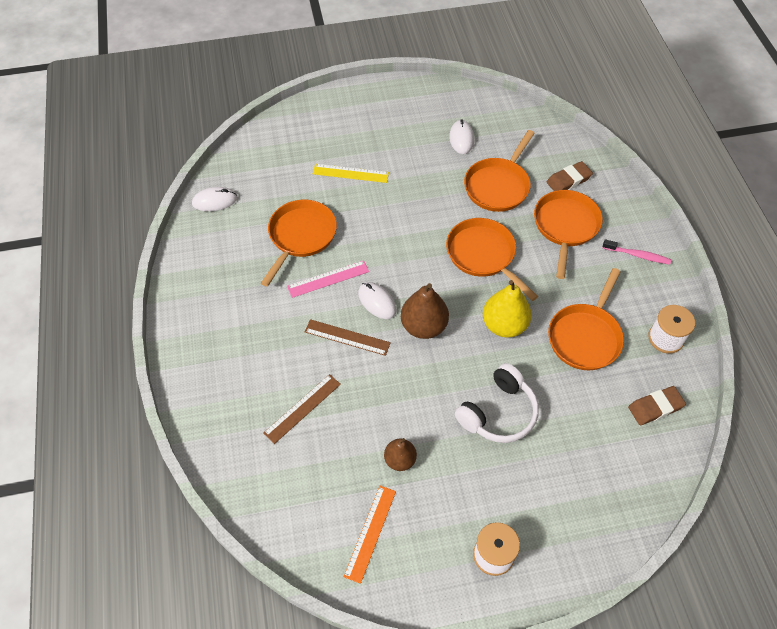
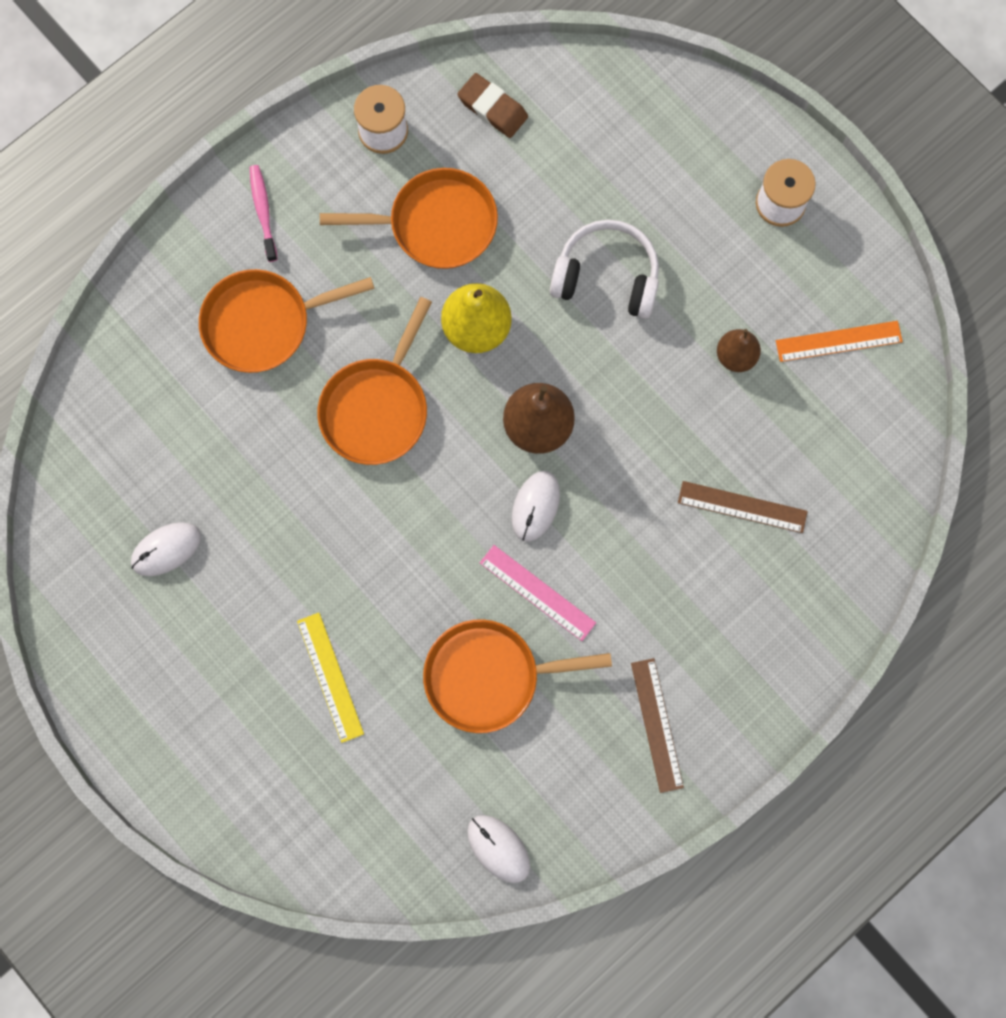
camera: 120 degrees left, 20 degrees up
(347, 337) = (612, 513): brown ruler -> brown ruler (656, 725)
(498, 186) = (235, 449): orange pan -> none
(568, 180) = (170, 356): brown eraser -> none

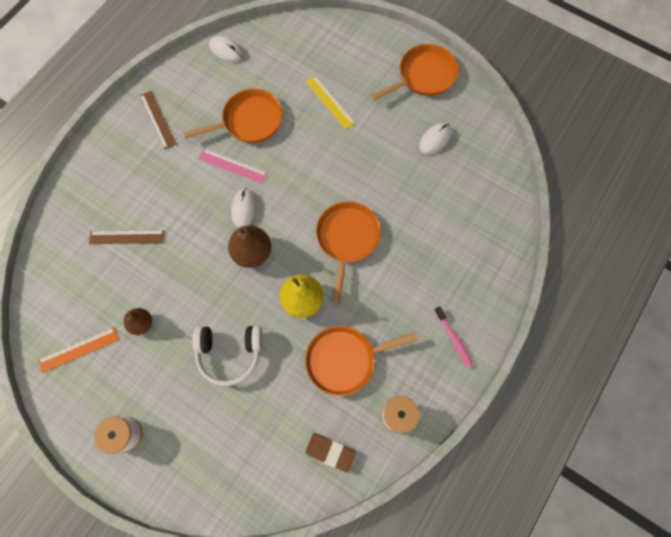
camera: 165 degrees right, 5 degrees down
(263, 323) = (428, 270): orange pan -> orange pan (423, 76)

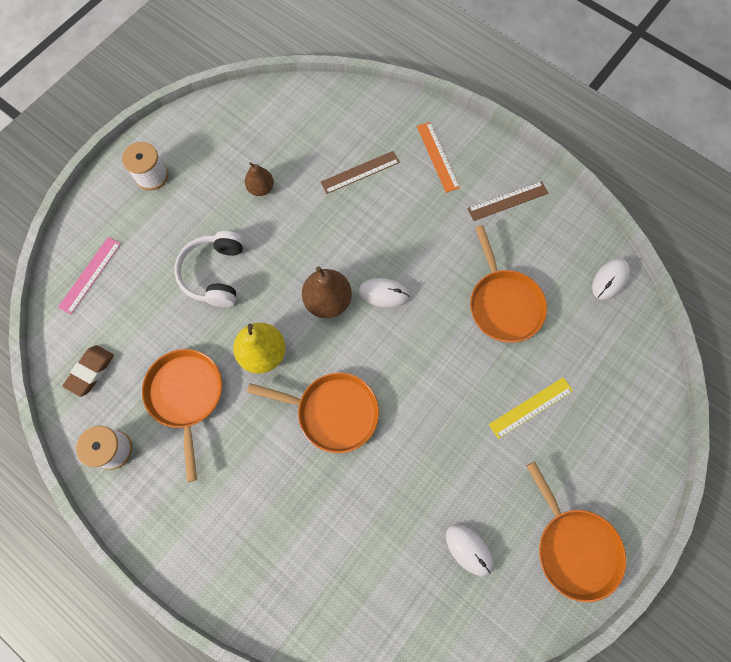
camera: 95 degrees right, 0 degrees up
(78, 350) = (243, 132): orange ruler -> orange ruler (437, 157)
(127, 237) = (360, 172): brown ruler -> brown ruler turned 60 degrees clockwise
(233, 166) = (441, 283): pink ruler -> pink ruler (90, 275)
(453, 339) = (187, 532): pink toothbrush -> none

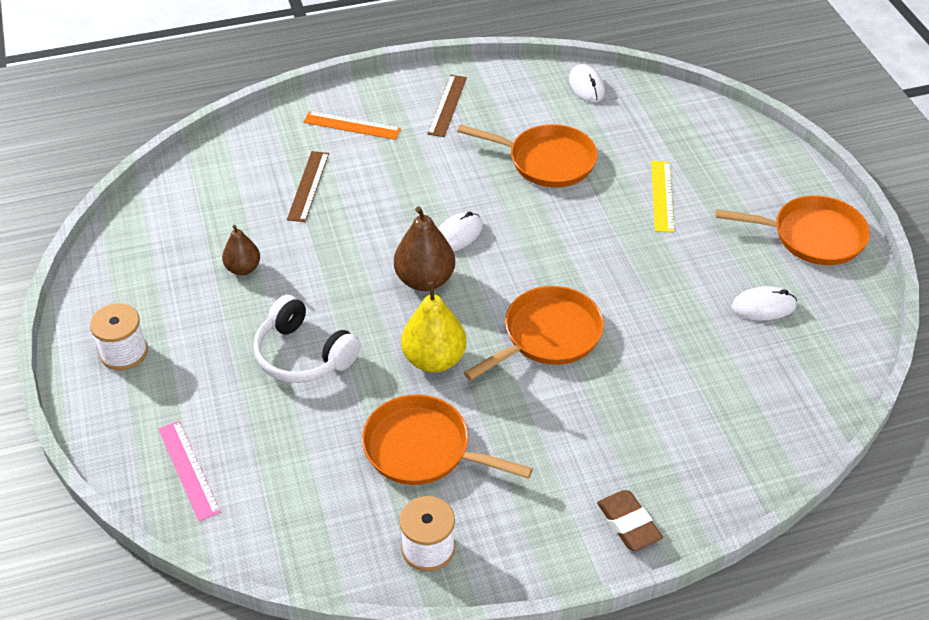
camera: 55 degrees left, 25 degrees down
(91, 371) = (312, 526): brown eraser -> brown eraser (628, 523)

